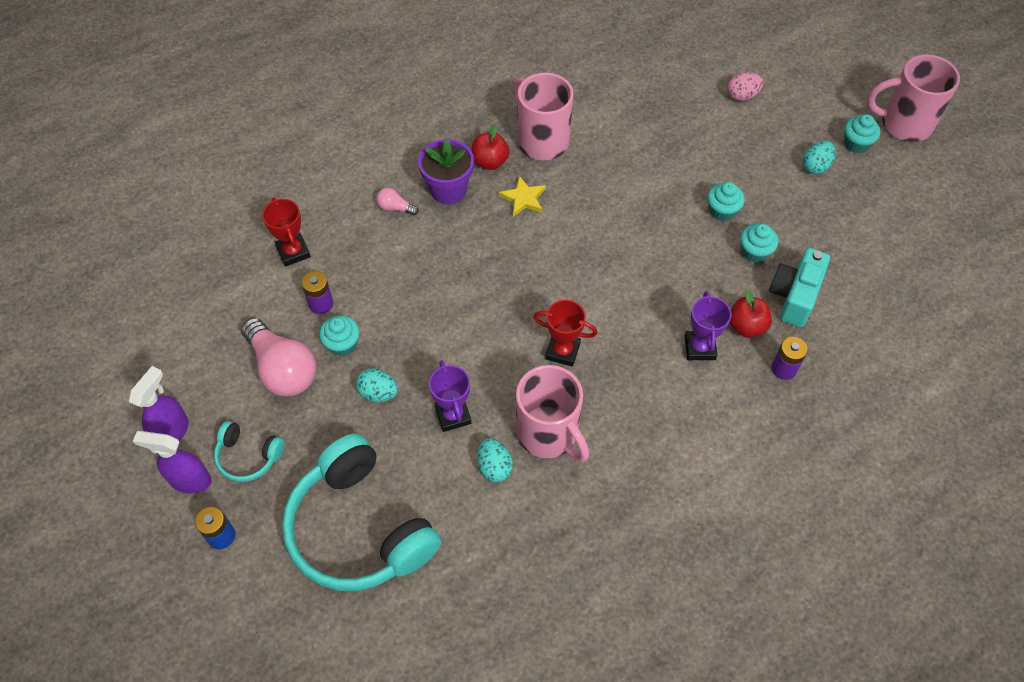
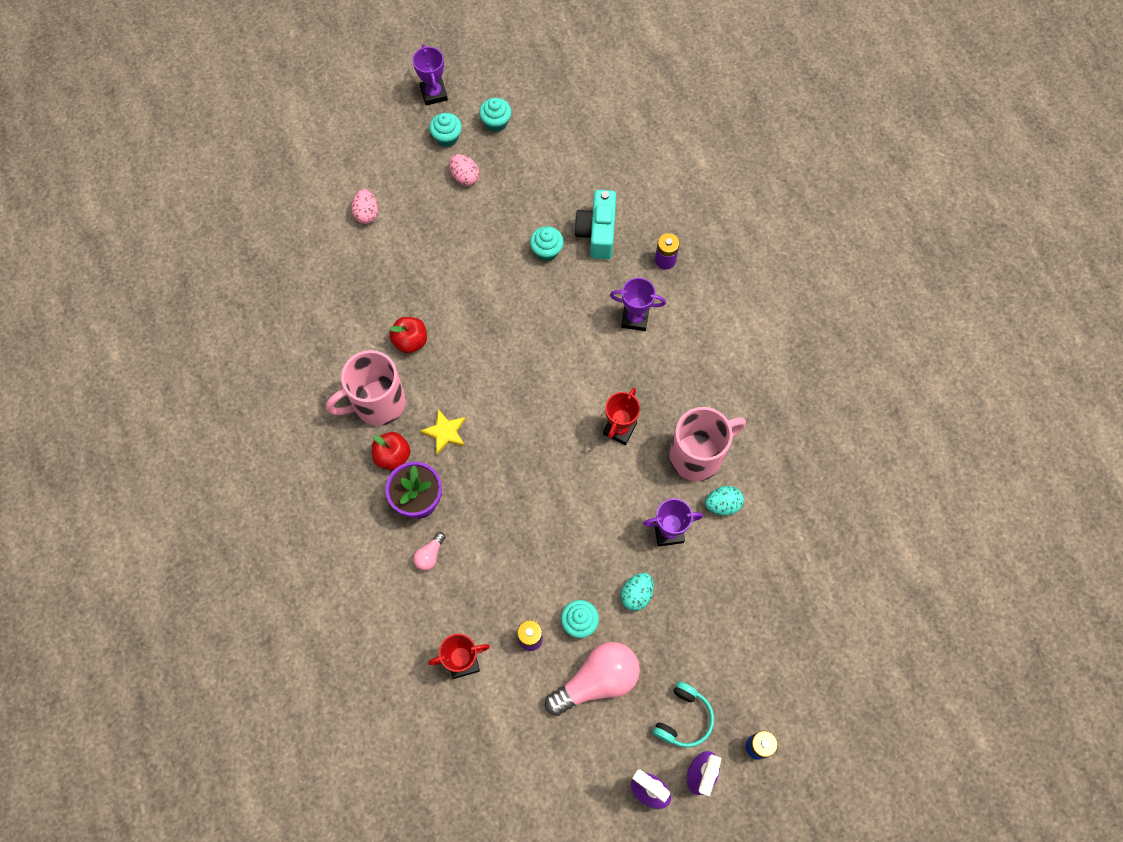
camera: 80 degrees left, 10 degrees up
(360, 528) = (764, 624): turquoise headphones -> none
(722, 211) = (497, 265): turquoise cupcake -> turquoise cupcake (496, 122)
(746, 326) = (620, 277): red apple -> red apple (410, 341)
(794, 296) = (597, 233): turquoise camera -> turquoise camera turned 60 degrees clockwise
(815, 166) = (465, 177): turquoise egg -> pink egg
(904, 124) = (434, 93): pink mug -> purple trophy

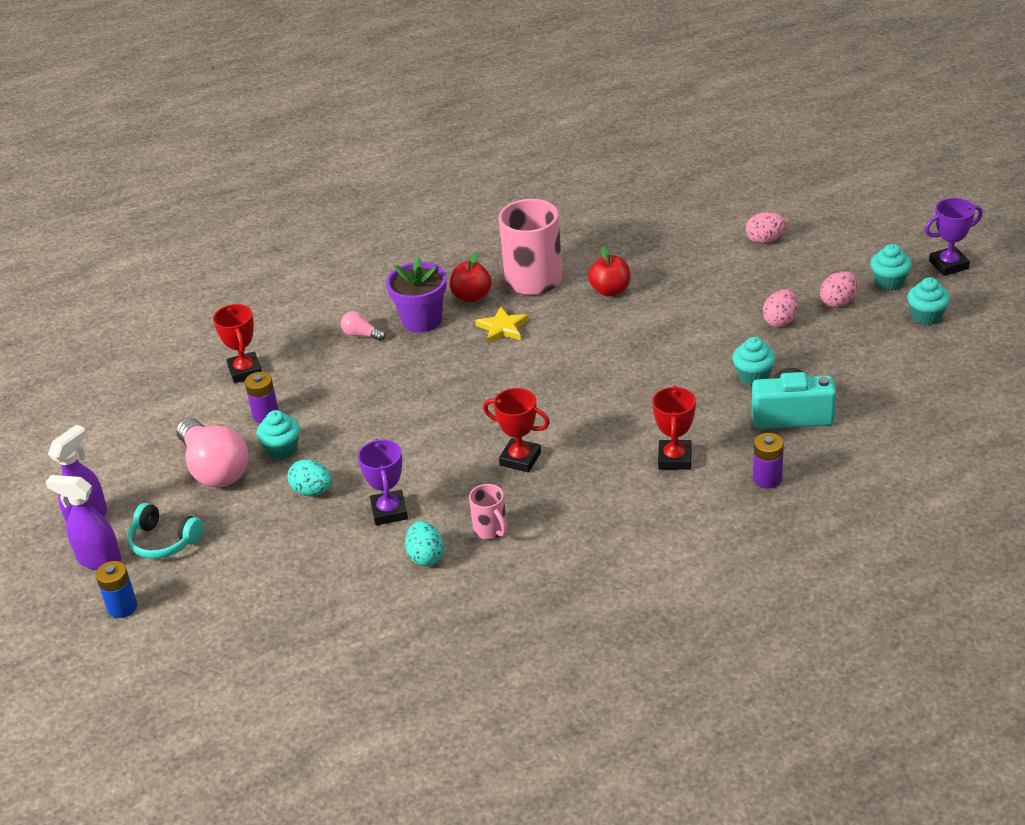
camera: 90 degrees right, 30 degrees down
(480, 221) = (780, 321): none -> pink egg
(635, 318) = (675, 459): purple trophy -> red trophy
(698, 455) = (491, 530): pink mug -> pink mug, size x0.49

